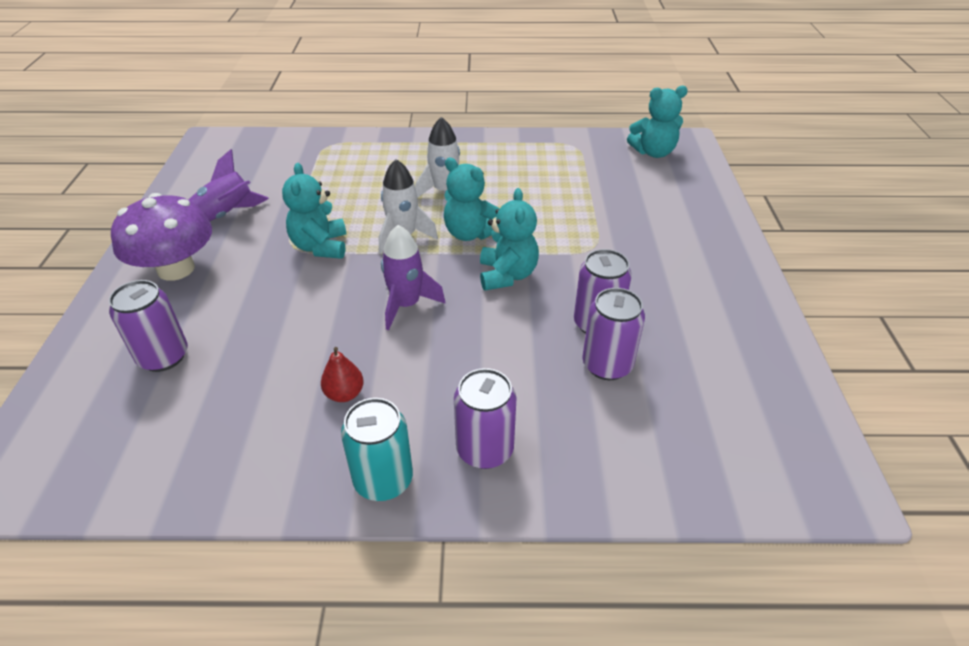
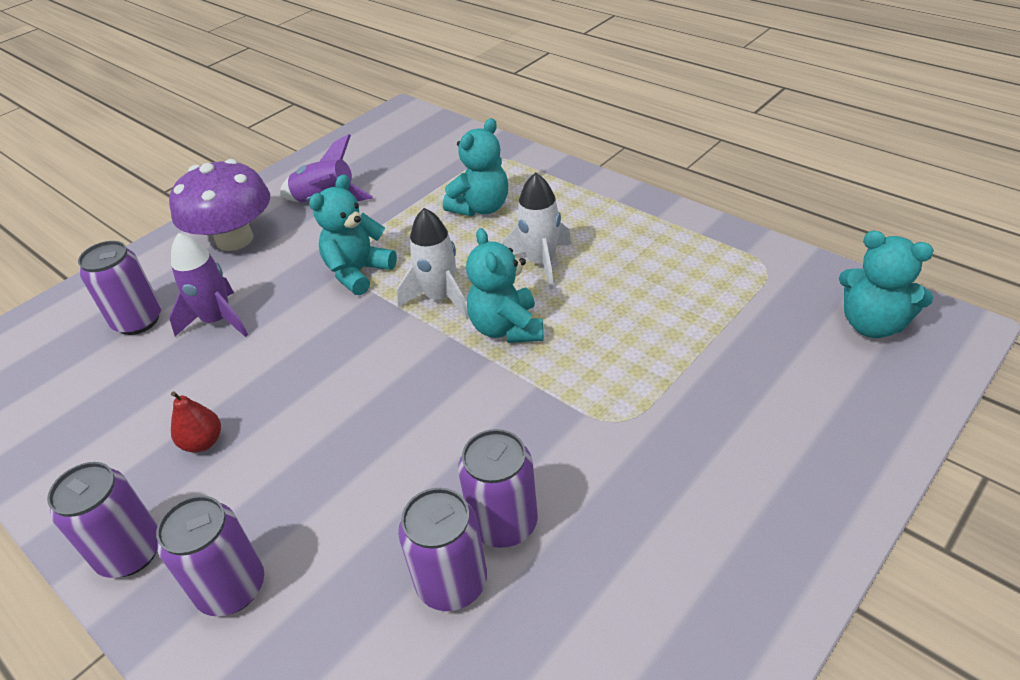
camera: 45 degrees right, 0 degrees up
(383, 480) = (130, 552): turquoise can -> purple can
(406, 305) = (354, 379): purple rocket -> purple rocket (218, 320)
(507, 275) = (484, 401): turquoise teddy bear -> turquoise teddy bear (481, 207)

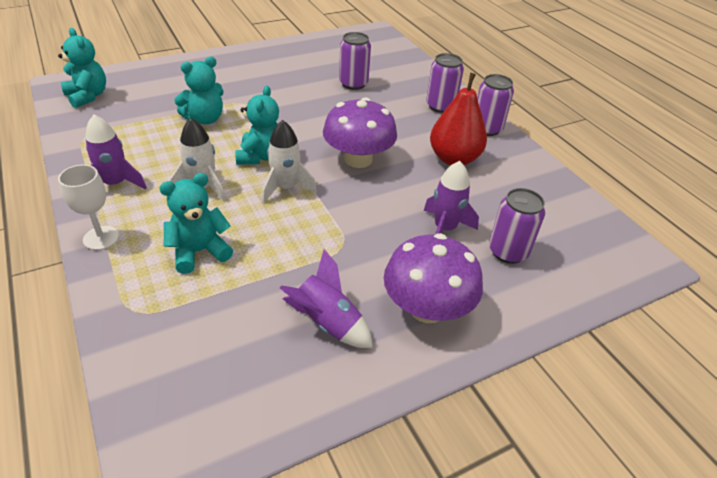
camera: 165 degrees left, 0 degrees up
(203, 442) = (454, 159): red pear -> red pear, size x2.05
(358, 272) = (331, 229): turquoise teddy bear -> turquoise teddy bear (205, 119)
(362, 379) = (358, 159): none -> purple mushroom
(504, 523) = (323, 91): purple can -> none
(585, 186) = (101, 238): none -> white goblet
(640, 230) = (115, 184): none -> purple rocket

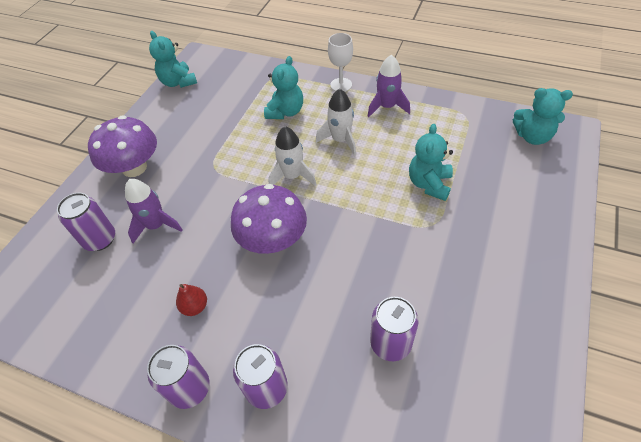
camera: 145 degrees right, 10 degrees up
(260, 156) = (342, 186): turquoise teddy bear -> turquoise teddy bear (178, 82)
(327, 323) = (182, 128): purple rocket -> none
(454, 159) = (195, 307): red pear -> red pear, size x0.49

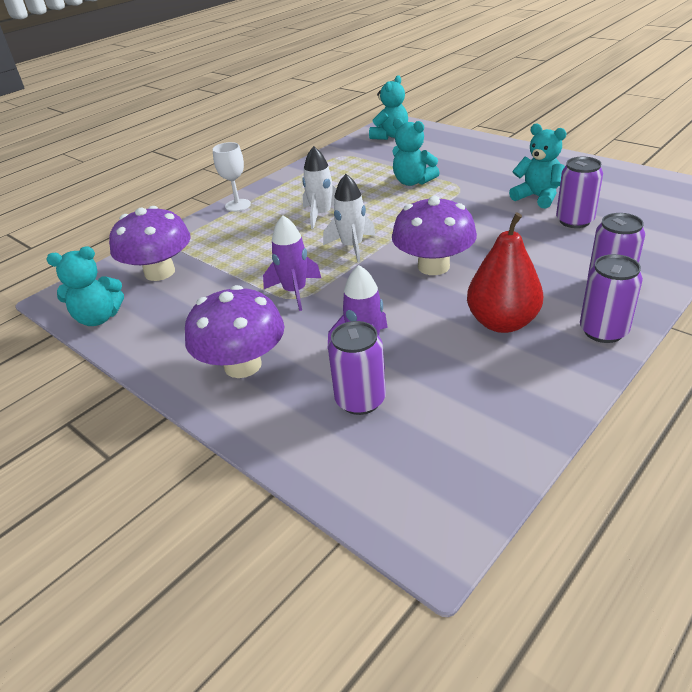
camera: 70 degrees left, 15 degrees down
(195, 307) = (502, 323): red pear -> red pear, size x2.05
(234, 85) = (160, 272): none -> purple mushroom
(285, 112) = (247, 241): turquoise teddy bear -> turquoise teddy bear (537, 197)
(387, 107) = (296, 186): purple rocket -> purple rocket (295, 292)

